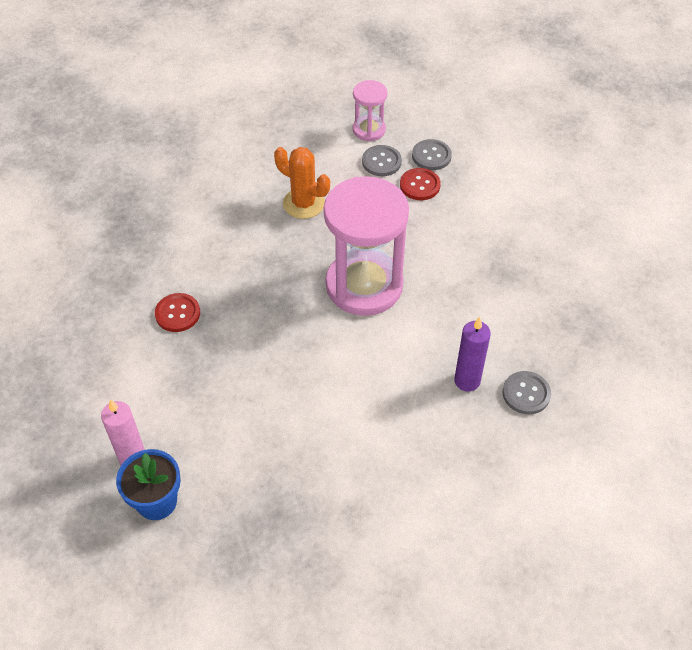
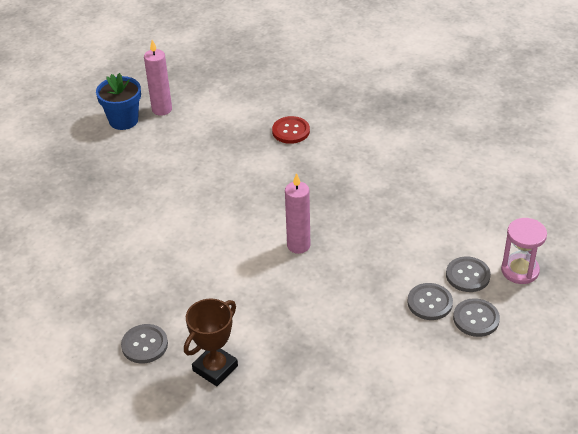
camera: 100 degrees right, 10 degrees down
(303, 203) = (410, 212): orange cactus -> none
(364, 285) = (298, 245): pink hourglass -> pink candle
(420, 185) = (429, 303): red button -> grey button
(467, 381) = (171, 304): purple candle -> none
(537, 330) = (215, 368): none -> brown trophy

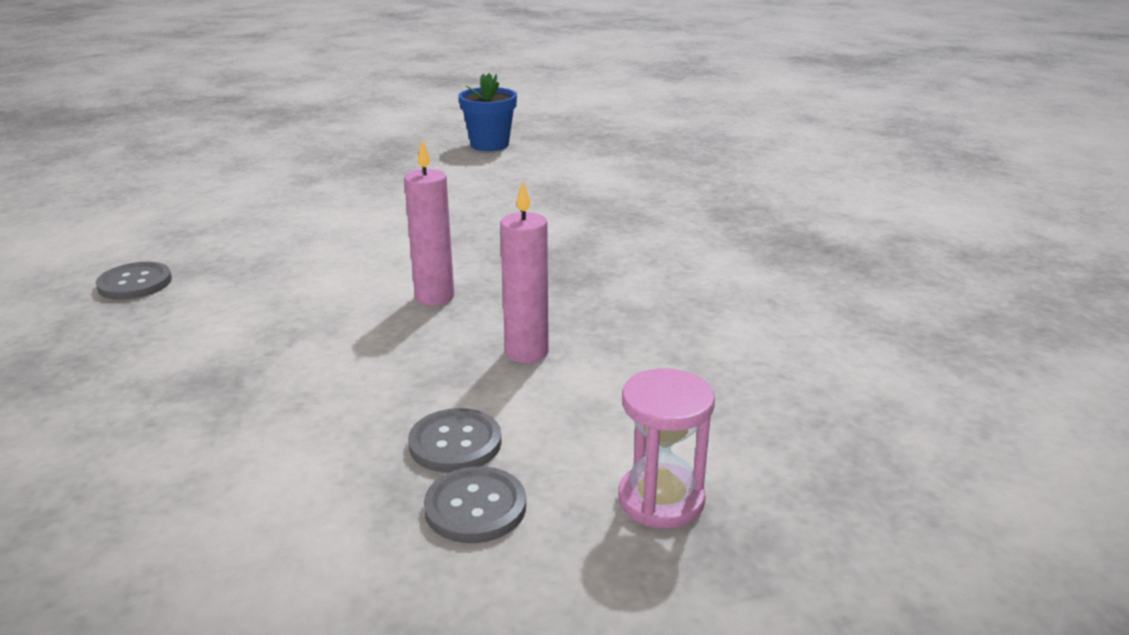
camera: 45 degrees right, 15 degrees down
(162, 109) = (538, 151): pink candle -> pink candle (526, 352)
(215, 368) = (129, 339): brown trophy -> none
(291, 131) = (630, 214): red button -> none
(467, 275) = (568, 451): grey button -> none

